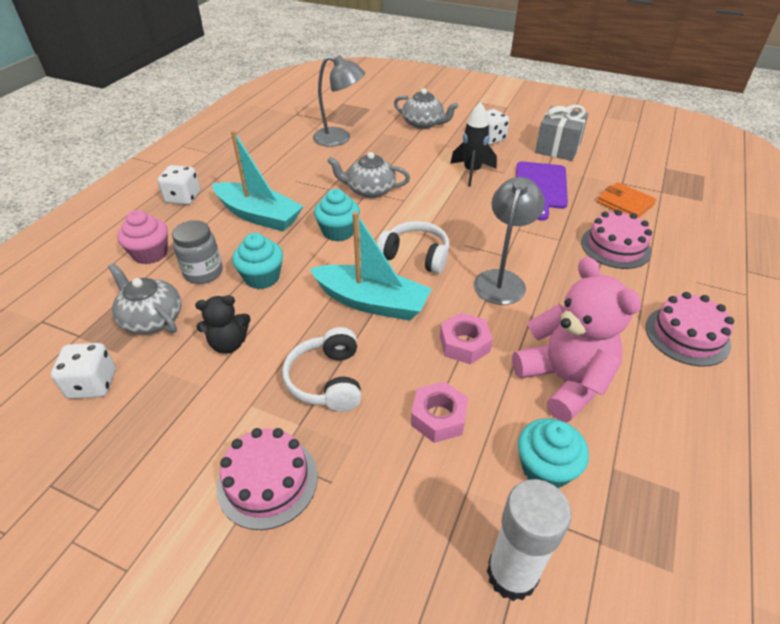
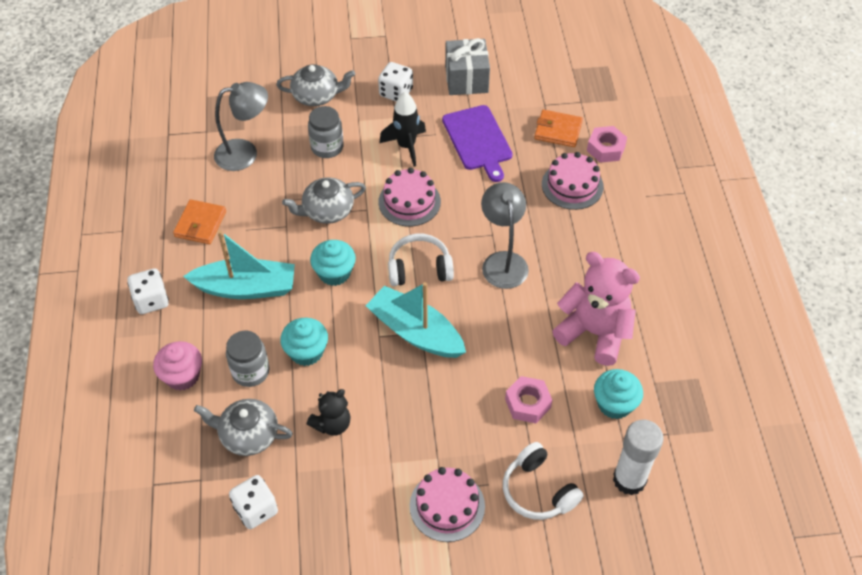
camera: 30 degrees left, 10 degrees up
(266, 166) = (200, 224): none -> orange wallet
(327, 380) = (431, 415): white headphones -> white headphones (538, 491)
(371, 302) = (415, 332): turquoise boat -> turquoise boat turned 135 degrees counterclockwise
(405, 153) = (327, 147): none -> grey jar
(464, 344) = (509, 335): pink nut -> pink nut (605, 149)
(687, 335) = (658, 252): pink cake -> pink cake (409, 202)

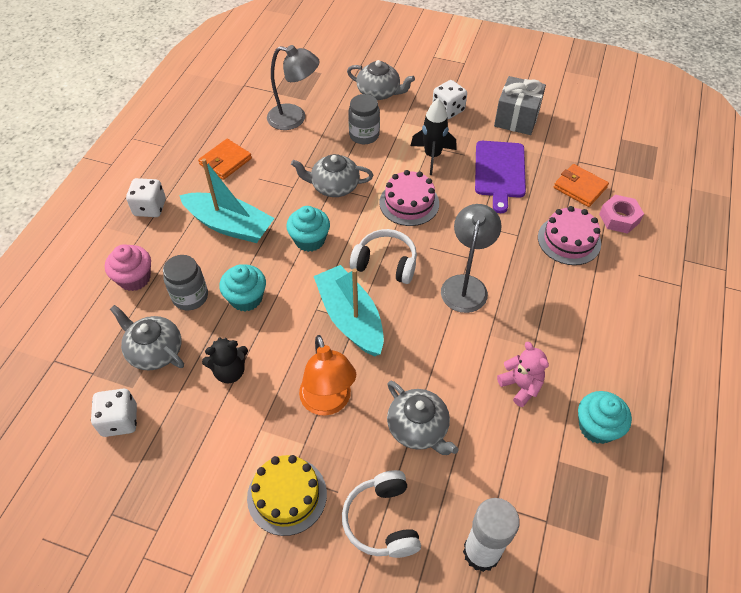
camera: 25 degrees right, 0 degrees up
(438, 414) = (328, 402): none -> orange lamp
(447, 506) = (287, 495): pink cake -> yellow cake
(527, 403) = (418, 428): pink nut -> grey teapot
(594, 332) = (521, 386): pink teddy bear -> pink teddy bear, size x0.54
(614, 404) = (505, 466): turquoise cupcake -> turquoise cupcake (597, 427)

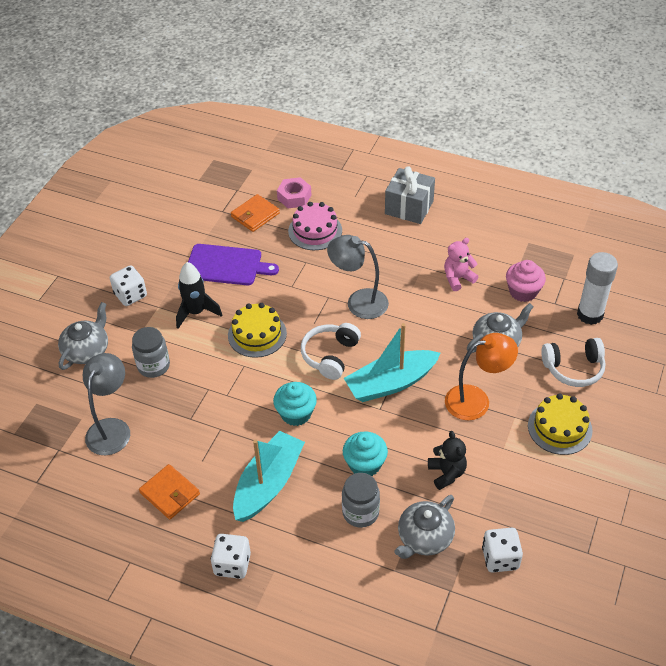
camera: 85 degrees left, 5 degrees down
(134, 278) = (333, 567): pink cupcake -> pink cupcake (523, 291)
(334, 186) = (225, 393): grey teapot -> none
(409, 203) = (257, 334): pink cake -> yellow cake
(516, 118) = (155, 245): grey gift -> grey gift (409, 207)
(597, 427) = (491, 242): turquoise cupcake -> none

